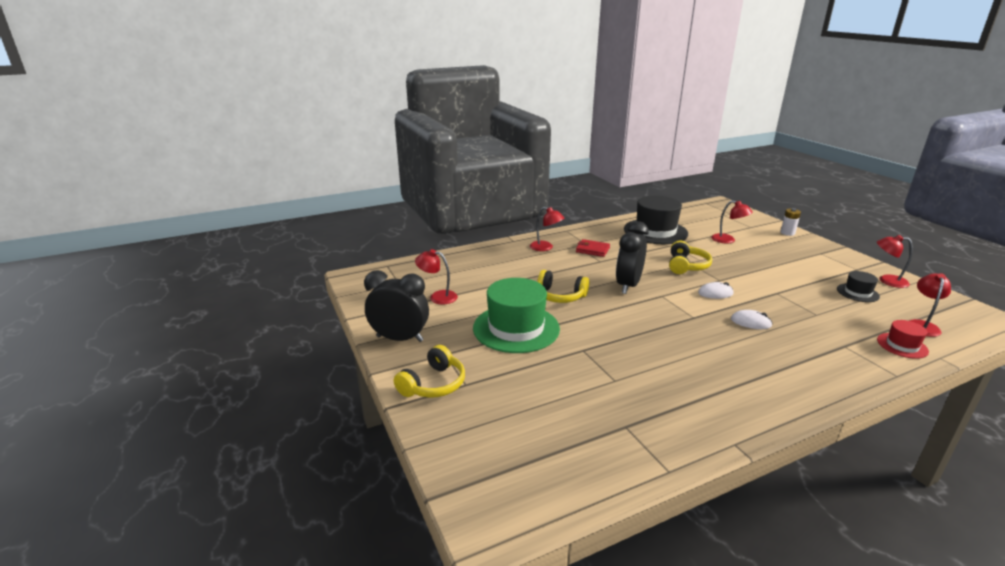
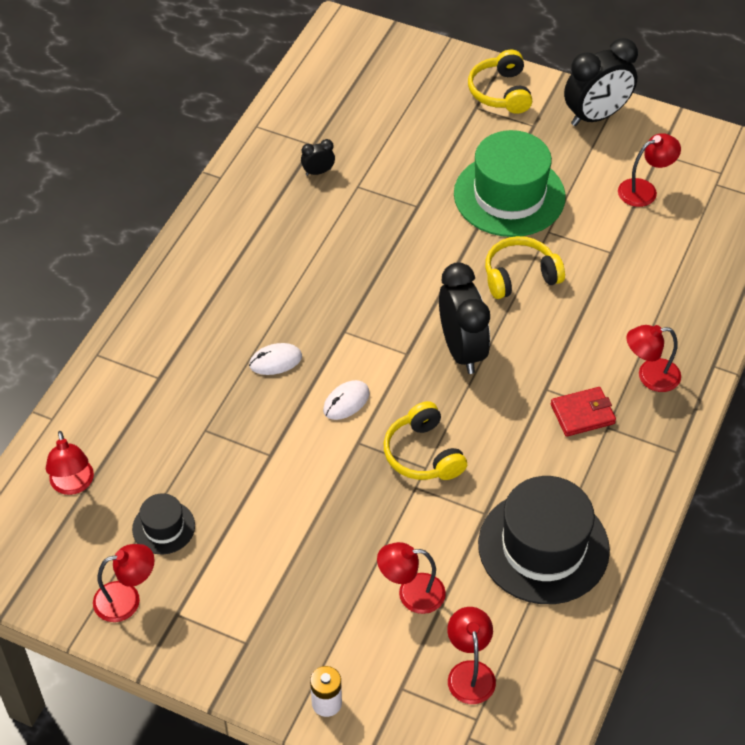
camera: 140 degrees right, 25 degrees up
(638, 404) = (318, 172): none -> black clock
(717, 221) = (469, 672): none -> red lamp
(902, 345) = (94, 419): red hat -> none

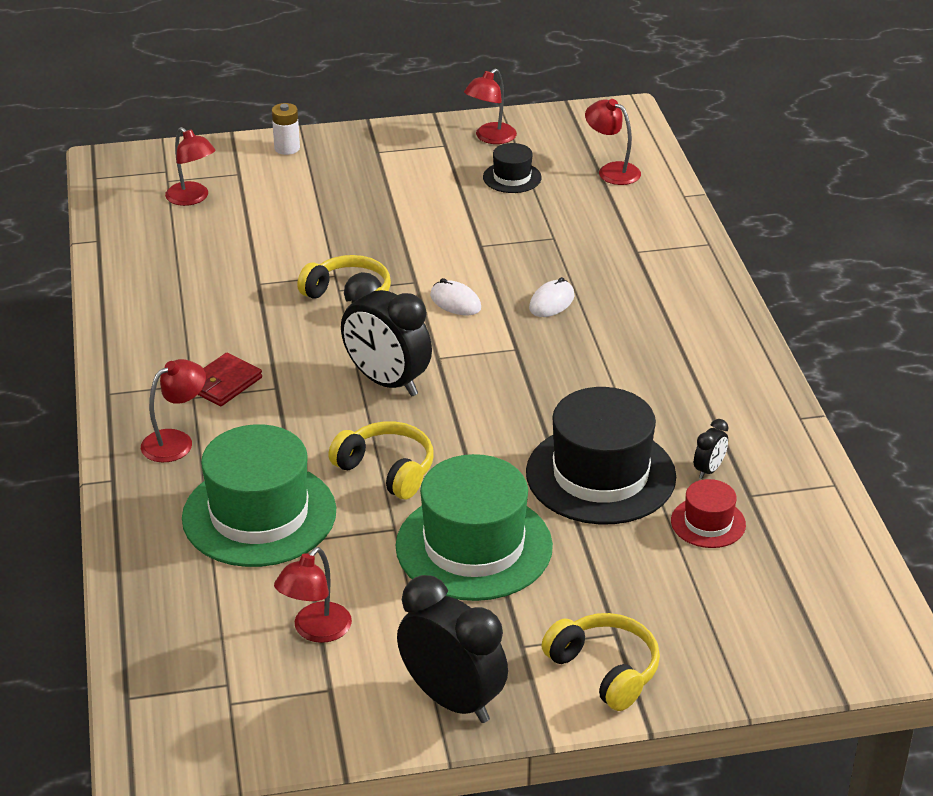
camera: 145 degrees right, 15 degrees down
(346, 402) = (455, 302): white mouse -> white mouse turned 60 degrees counterclockwise
(357, 140) = (708, 523): none -> red hat
(411, 593) = (277, 218): red lamp -> none
(520, 276) = (387, 470): yellow headphones -> yellow headphones turned 90 degrees counterclockwise
(543, 547) = (189, 283): black hat -> black hat (600, 475)
(596, 116) = (452, 700): black clock -> black clock turned 105 degrees clockwise
(628, 285) = (259, 514): none -> green hat

